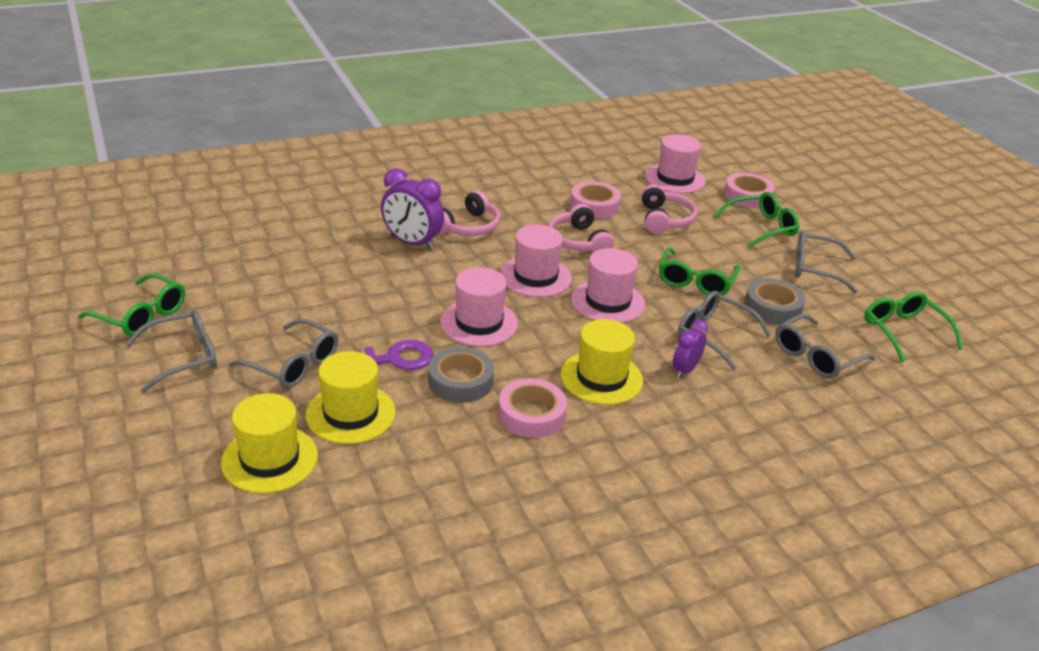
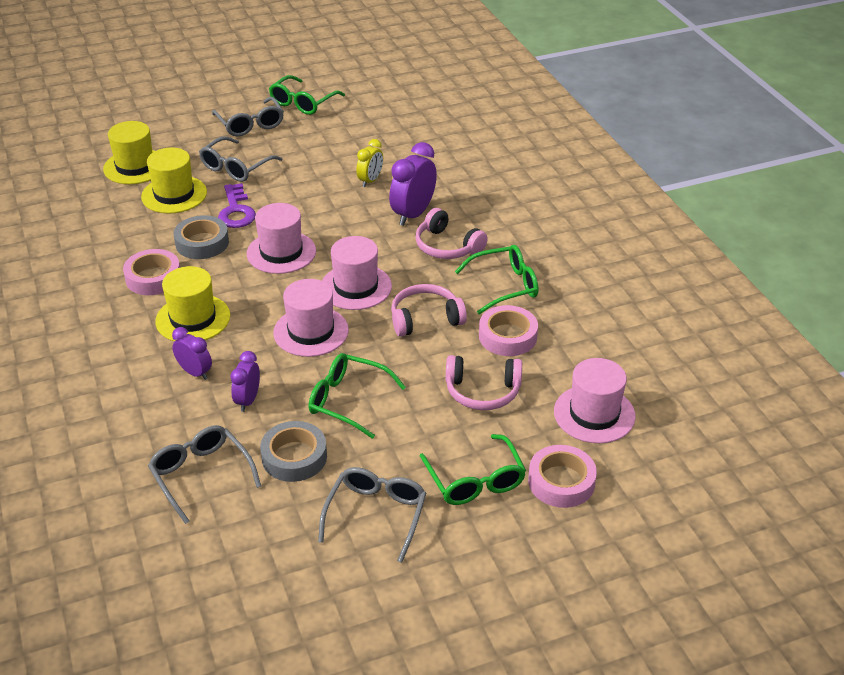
camera: 95 degrees right, 5 degrees up
(344, 267) = (370, 181): none -> yellow clock
(713, 335) = (248, 400): grey glasses -> purple clock
(903, 331) = (237, 570): green glasses -> green glasses (505, 286)

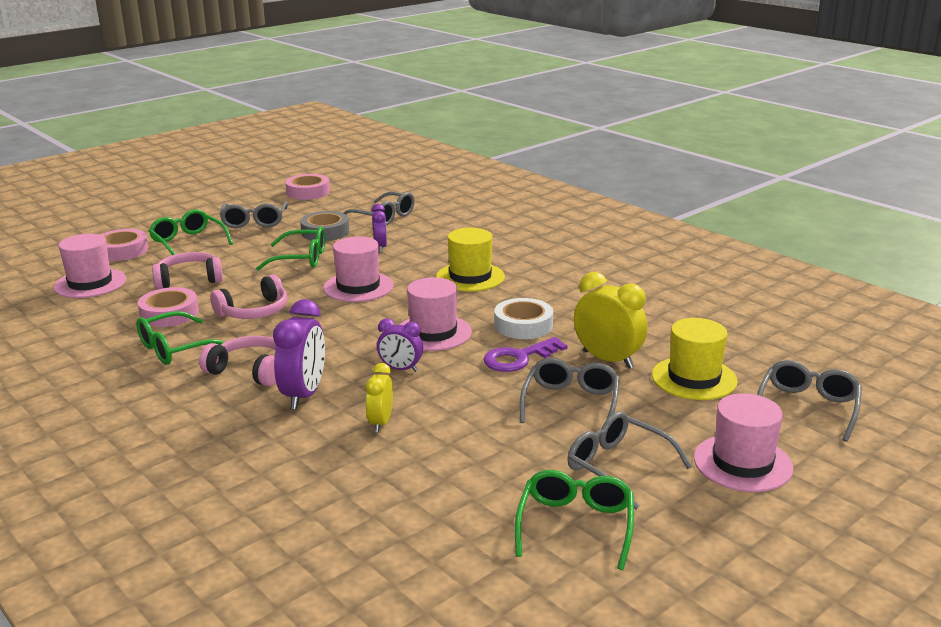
camera: 160 degrees right, 15 degrees down
(95, 132) = (808, 407): none -> grey glasses
(153, 278) = (538, 294): pink tape -> pink tape (308, 192)
(174, 194) = (608, 359): yellow hat -> yellow clock
(195, 372) = (435, 252): purple clock -> purple clock (400, 369)
(202, 243) = (523, 325): grey tape -> white tape
(236, 211) = (519, 358): purple key -> purple key turned 90 degrees counterclockwise
(356, 287) = (335, 321): pink hat -> pink hat (742, 463)

